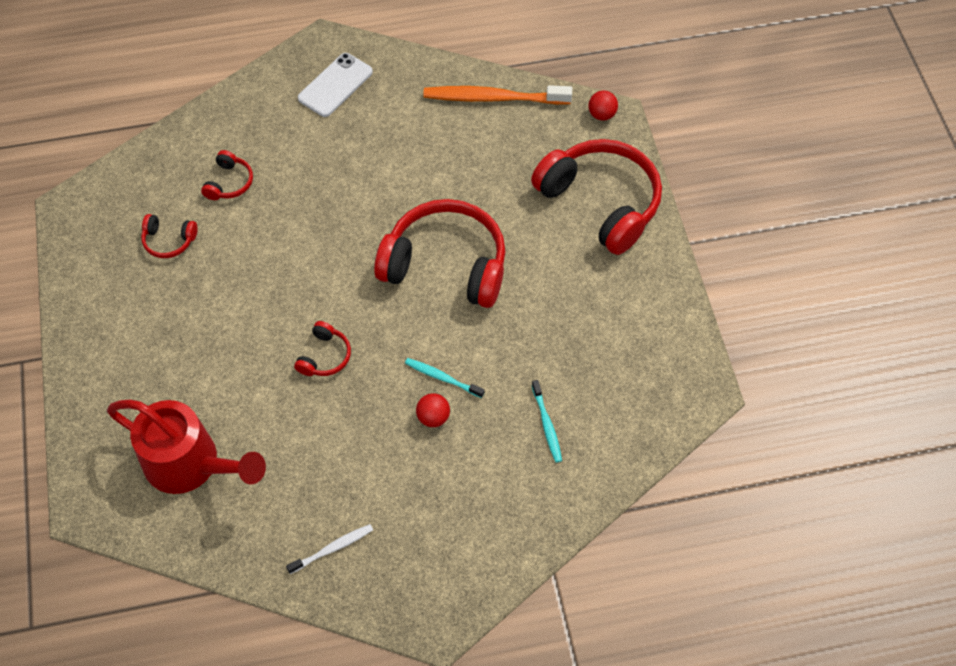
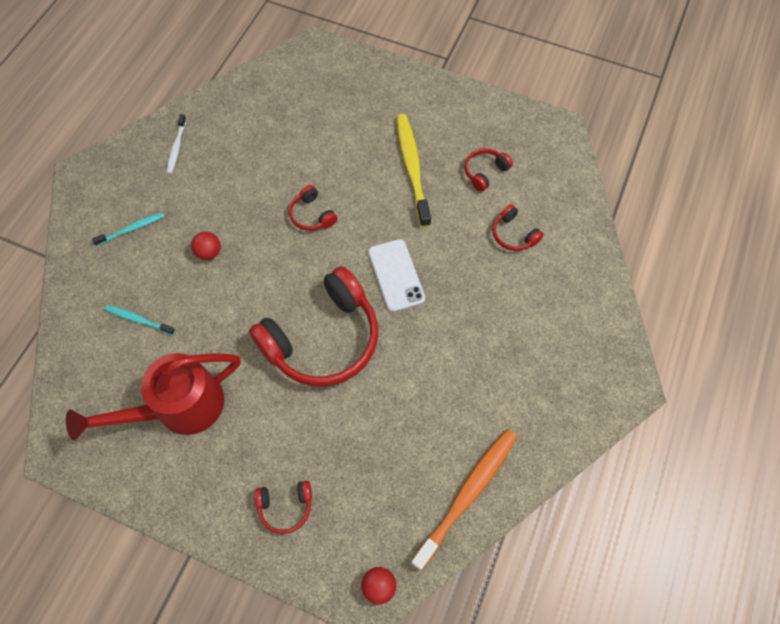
camera: 125 degrees right, 5 degrees up
(190, 464) = (297, 106): red watering can -> red watering can (179, 407)
(205, 304) = (412, 168): none -> yellow toothbrush
(335, 85) = (570, 367): white phone -> white phone (396, 275)
(442, 378) = (233, 276): turquoise toothbrush -> turquoise toothbrush (132, 229)
(601, 202) = (285, 507): red headphones -> red headphones, size x0.43

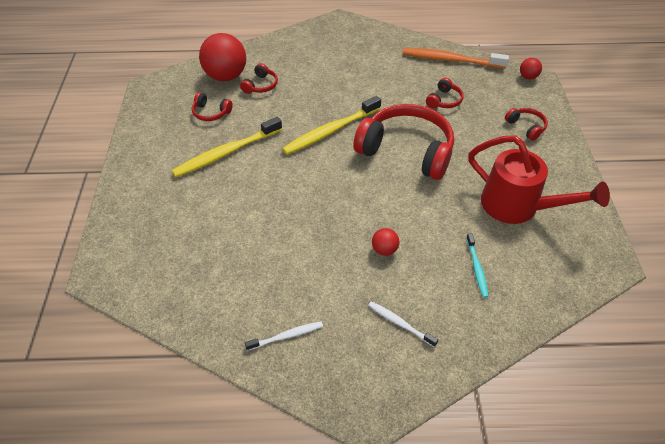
camera: 115 degrees left, 15 degrees down
(132, 229) = (400, 323): turquoise toothbrush -> white toothbrush
(312, 215) = (306, 197): red headphones -> red headphones (444, 100)
(396, 275) = (330, 131): white phone -> yellow toothbrush
(548, 205) = (226, 76): none -> red ball

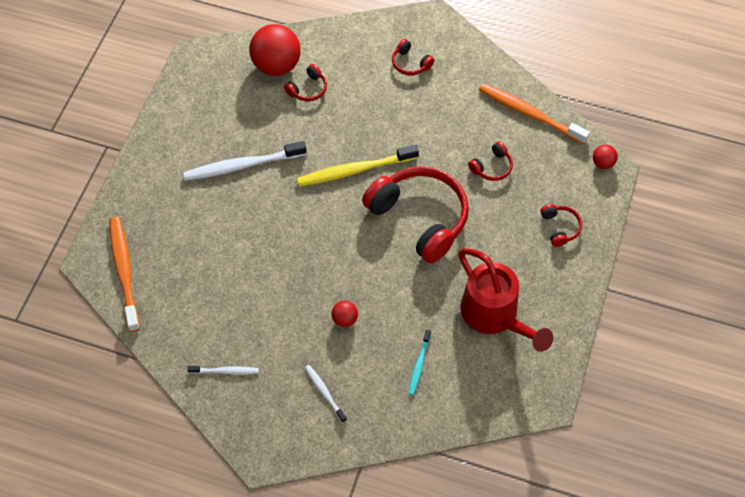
camera: 20 degrees right, 10 degrees up
(140, 273) = (124, 272): none -> orange toothbrush
(211, 113) = (244, 111): red headphones -> red headphones (410, 63)
(226, 153) = (242, 166): yellow toothbrush -> white toothbrush

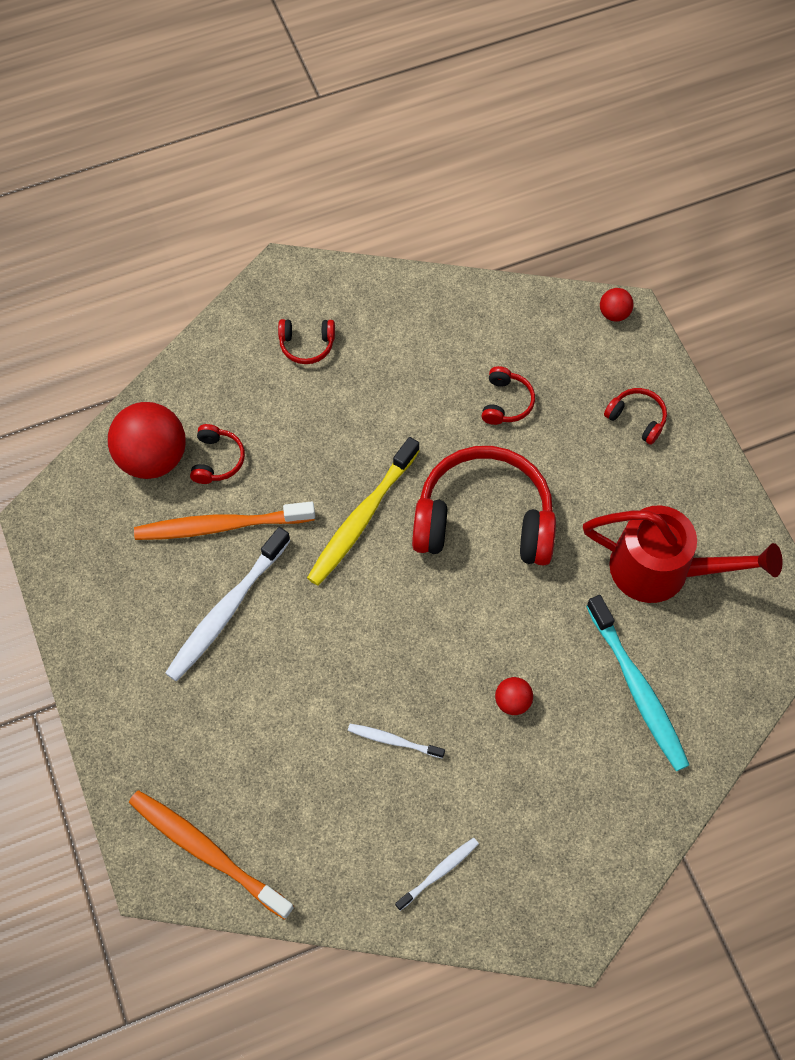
camera: 40 degrees left, 5 degrees up
(324, 392) = (569, 804): white toothbrush -> white toothbrush (393, 740)
(419, 365) = (637, 689): turquoise toothbrush -> turquoise toothbrush, size x1.94
(529, 114) = (489, 312): orange toothbrush -> orange toothbrush (221, 526)

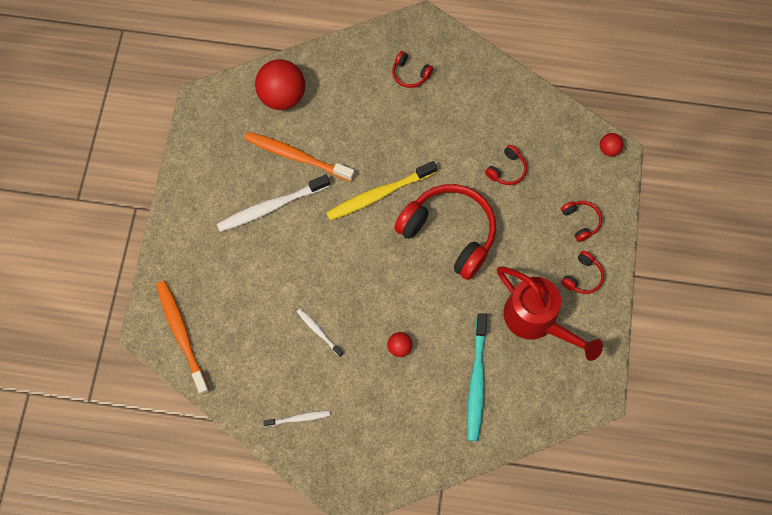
camera: 30 degrees right, 5 degrees up
(217, 460) = (317, 116): red headphones -> red headphones (582, 277)

